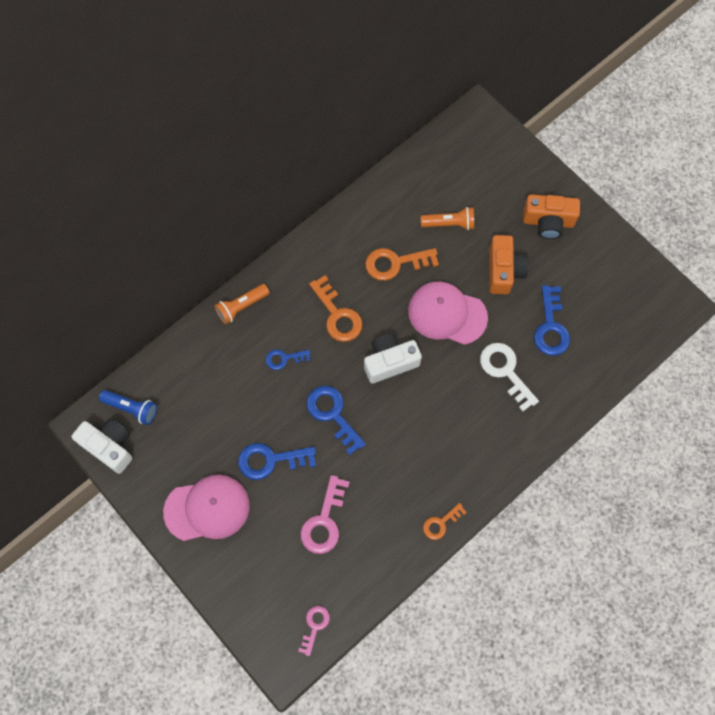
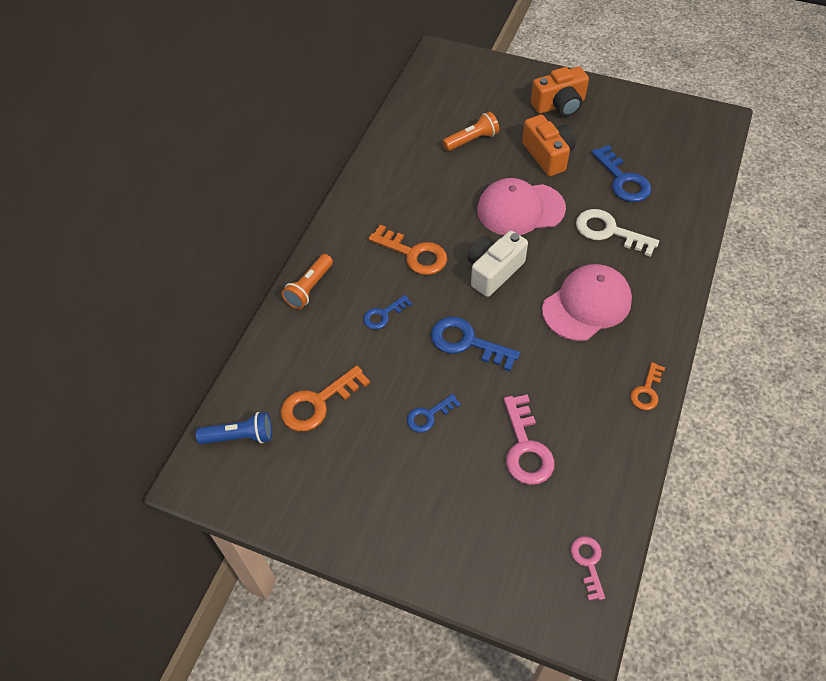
camera: 25 degrees left, 15 degrees down
(109, 447) = (234, 488): white camera -> none
(207, 508) = (387, 498): pink cap -> pink cap (587, 305)
(270, 460) = (429, 416): blue key -> blue key, size x0.60
(395, 263) = (442, 190): orange key -> orange key (318, 403)

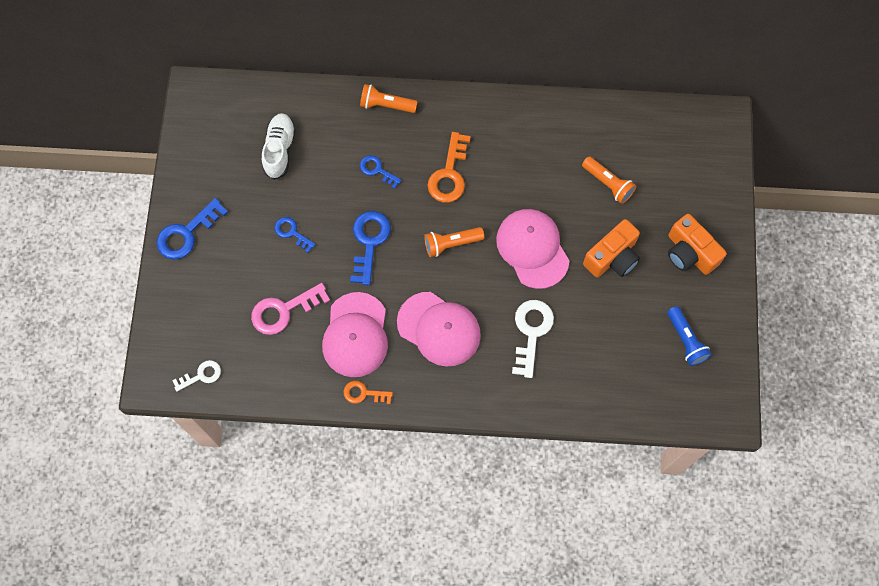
camera: 70 degrees right, 15 degrees up
(240, 436) = (236, 107): blue flashlight -> blue flashlight (686, 340)
(318, 403) = (279, 150): orange key -> white shoe
(493, 271) = (451, 244): white camera -> orange flashlight
(575, 382) = (355, 335): none -> pink cap
(588, 562) = (201, 375): pink key -> white key
(623, 180) = (603, 333): blue key -> blue key (186, 234)

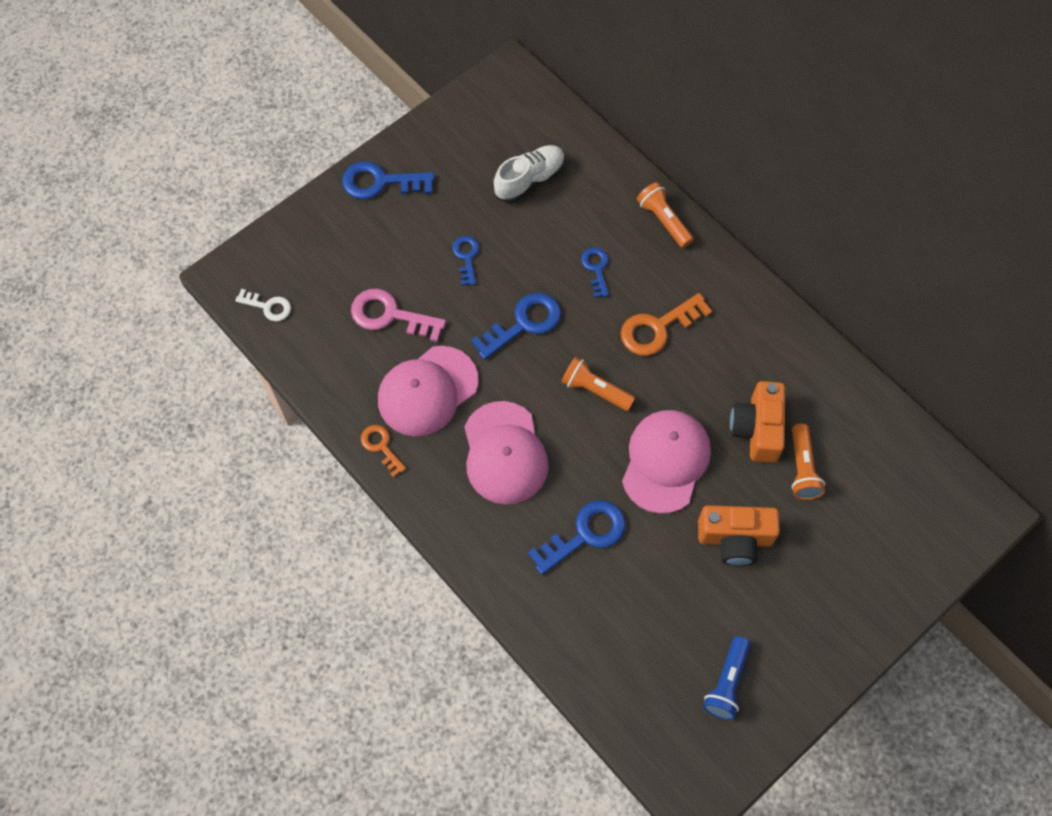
camera: 45 degrees right, 5 degrees down
(531, 332) = (585, 534): white key -> blue key
(689, 253) = (818, 605): orange camera -> orange camera (757, 429)

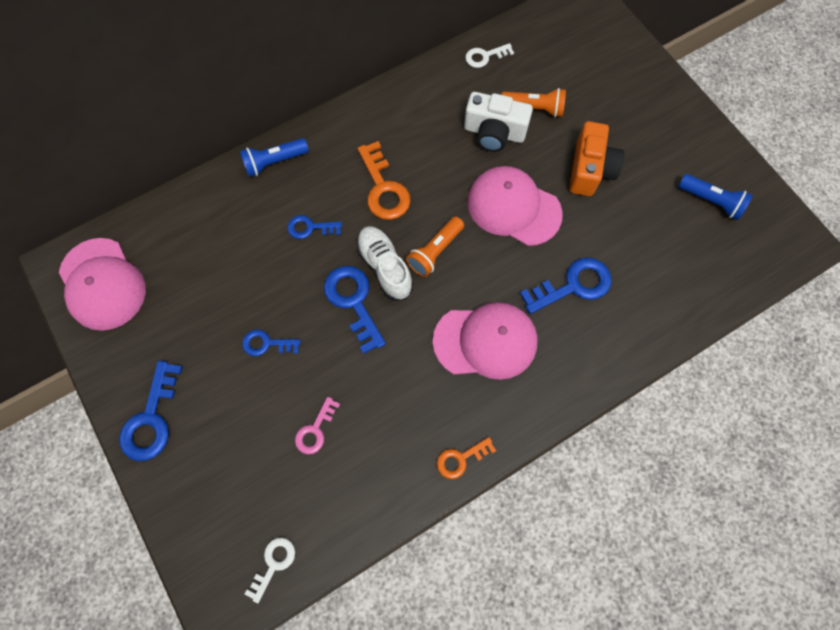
camera: 80 degrees left, 5 degrees up
(390, 315) = (315, 430): pink key -> pink key, size x0.60
(427, 391) = (408, 404): pink cap -> pink cap (102, 284)
(529, 180) = (195, 269): white shoe -> white shoe (385, 267)
(585, 534) = (573, 285): blue key -> blue key turned 90 degrees clockwise
(663, 220) = (274, 162): orange flashlight -> blue flashlight
(757, 429) = (494, 133): orange camera -> white camera
(860, 405) = (485, 56): none -> white key

